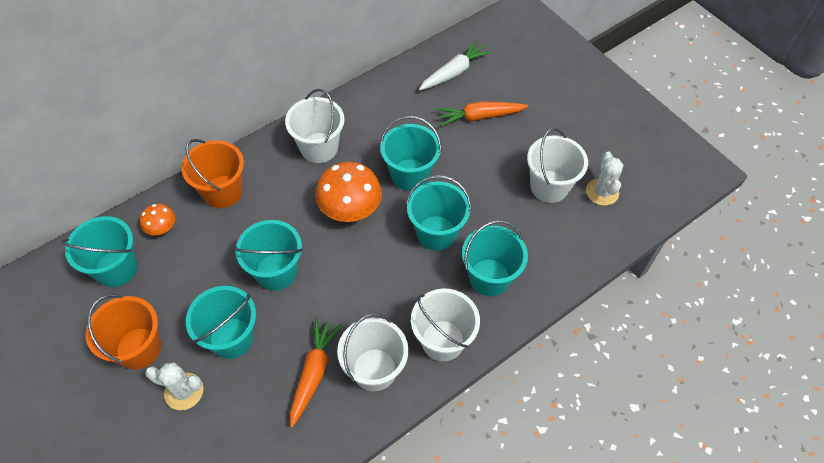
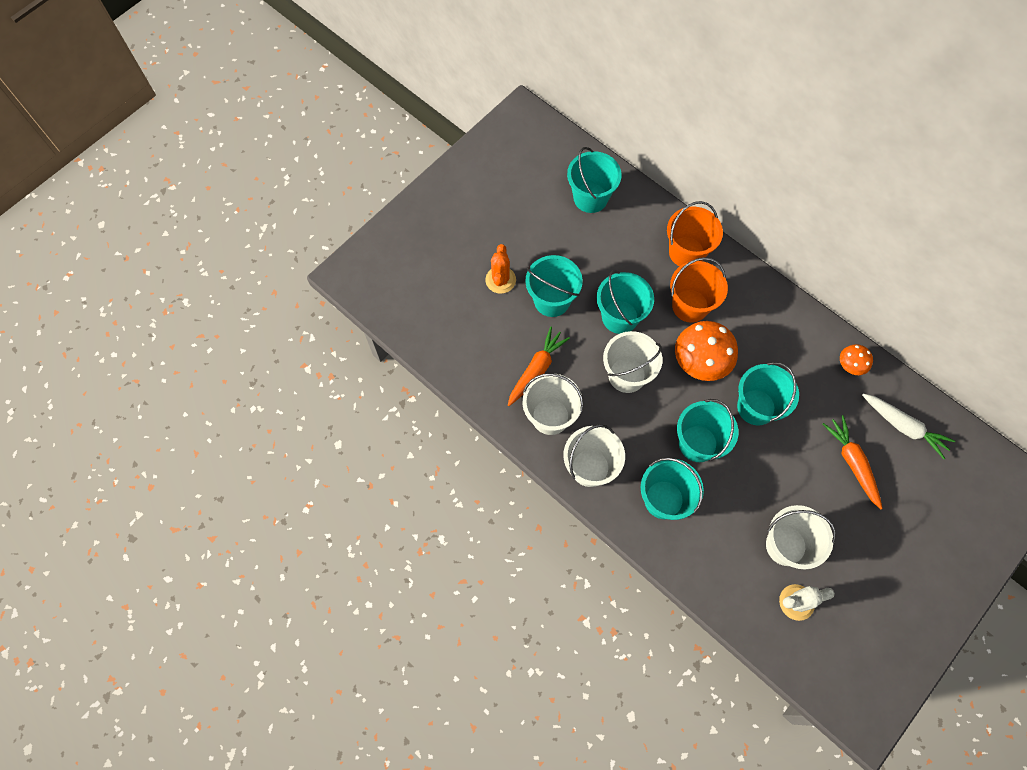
camera: 80 degrees right, 10 degrees up
(138, 348) = (527, 237): orange bucket -> orange bucket (690, 306)
(162, 228) = (636, 217): orange mushroom -> orange mushroom (850, 365)
(184, 391) = (500, 280): white cactus -> orange cactus
(313, 373) = (536, 370): orange carrot -> orange carrot turned 60 degrees counterclockwise
(319, 148) = (760, 319): white bucket -> white bucket (627, 375)

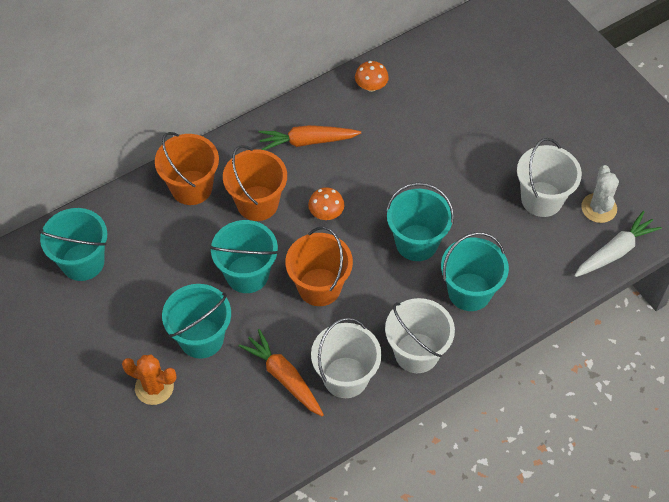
camera: 75 degrees left, 10 degrees down
(627, 375) = (319, 287): white bucket -> orange bucket
(700, 362) = (326, 213): orange mushroom -> orange mushroom, size x0.52
(756, 407) = (391, 179): turquoise bucket -> none
(852, 462) = (472, 118): orange carrot -> orange carrot (307, 141)
(903, 427) = (446, 66): white carrot -> white carrot (615, 251)

